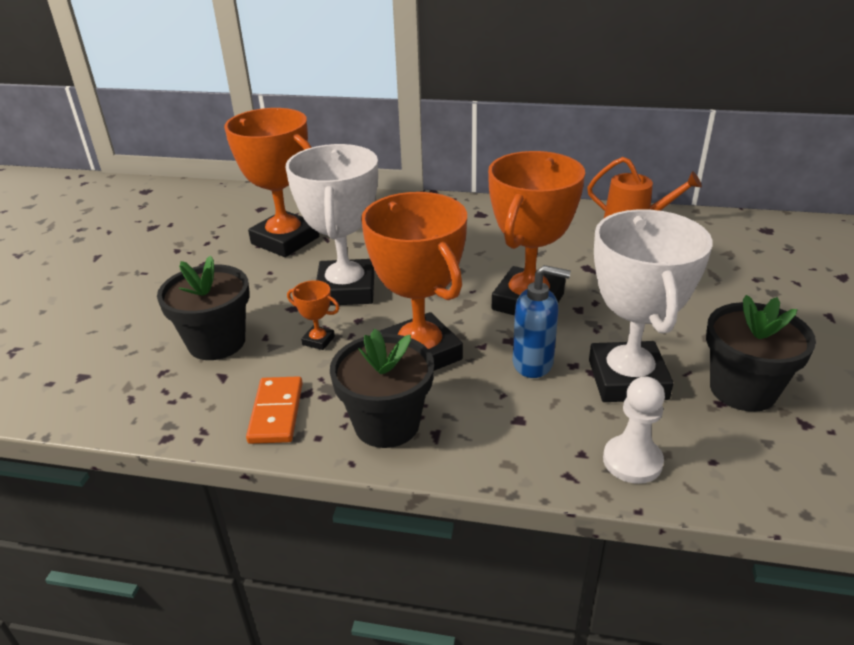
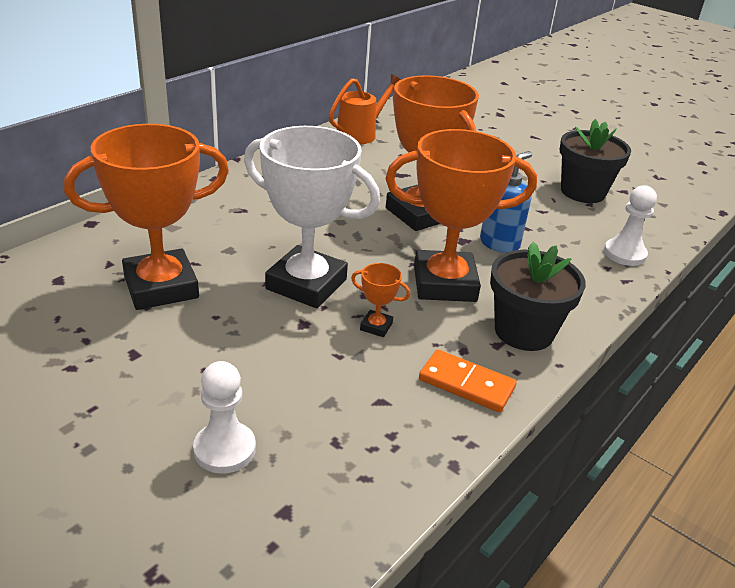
camera: 65 degrees left, 0 degrees up
(130, 331) = (224, 449): none -> white pawn
(217, 342) = (317, 389): black flower pot -> none
(318, 340) = (376, 326): orange trophy -> orange trophy turned 60 degrees clockwise
(627, 379) = (545, 220): white trophy -> none

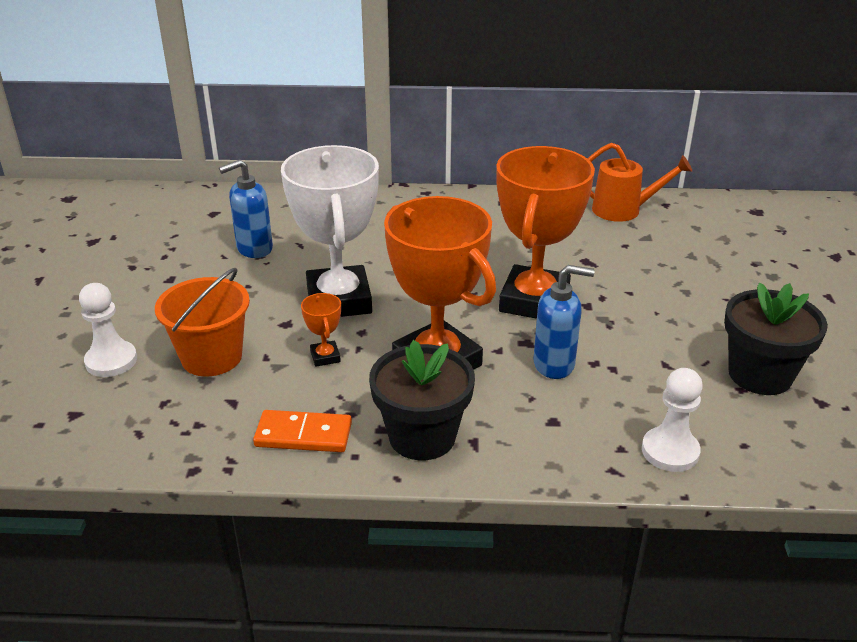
camera: 55 degrees right, 0 degrees up
(161, 287) = (254, 249): orange trophy -> blue soap dispenser
(301, 384) = (211, 357): none -> orange bucket
(466, 384) = (303, 435): orange domino -> orange domino turned 75 degrees counterclockwise

